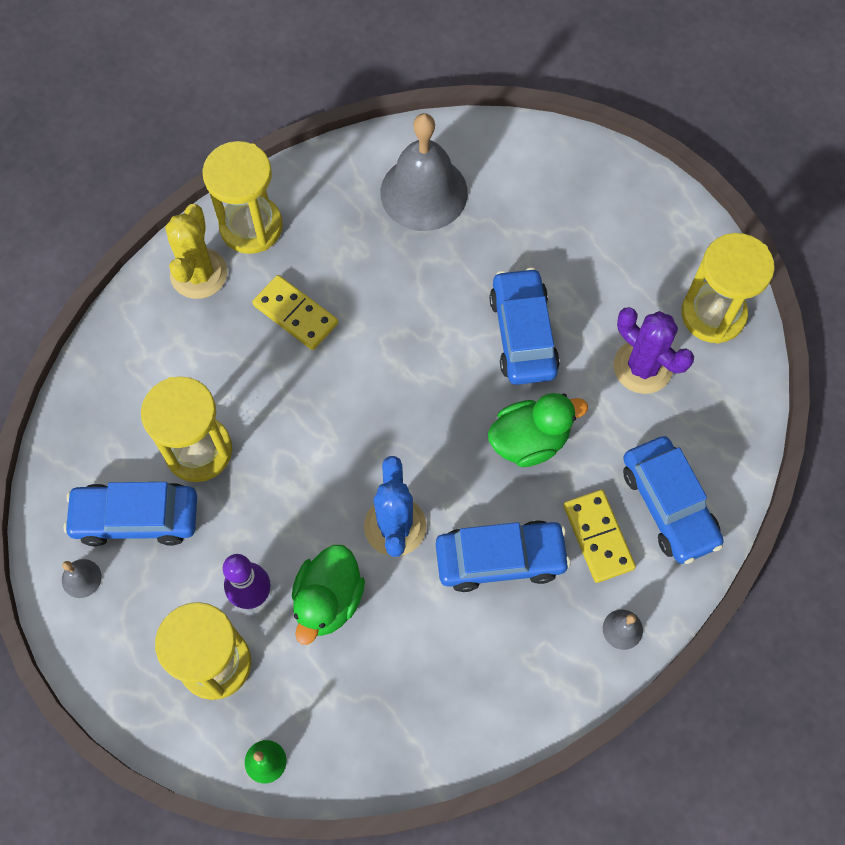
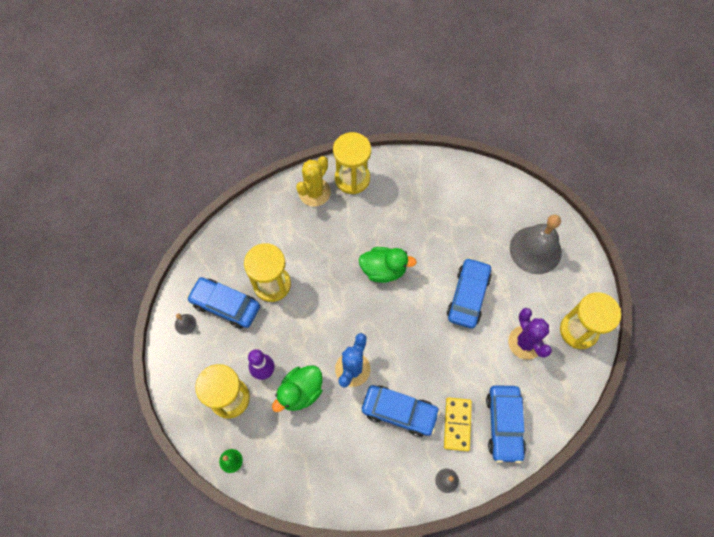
camera: 25 degrees right, 0 degrees up
(295, 314) = (353, 234): yellow domino -> none
(424, 192) = (450, 197): grey bell -> grey bell (535, 250)
(529, 440) = (444, 355): green duck -> green duck (383, 270)

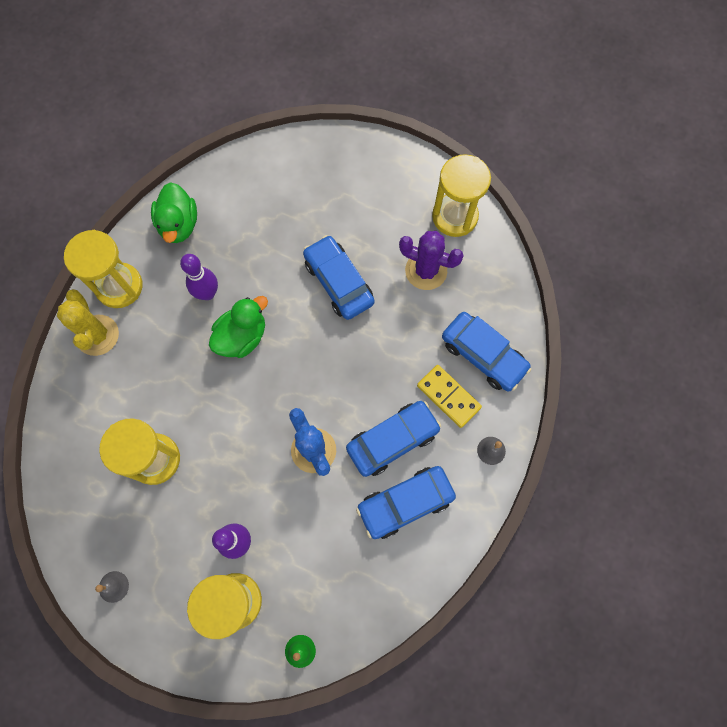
camera: 50 degrees left, 5 degrees up
(225, 305) = (133, 526): blue car -> blue car (405, 503)
(300, 392) = (292, 521): green duck -> green duck (179, 225)
(392, 228) = (207, 293): none -> purple bowling pin
(535, 250) = (349, 185): grey bell -> none

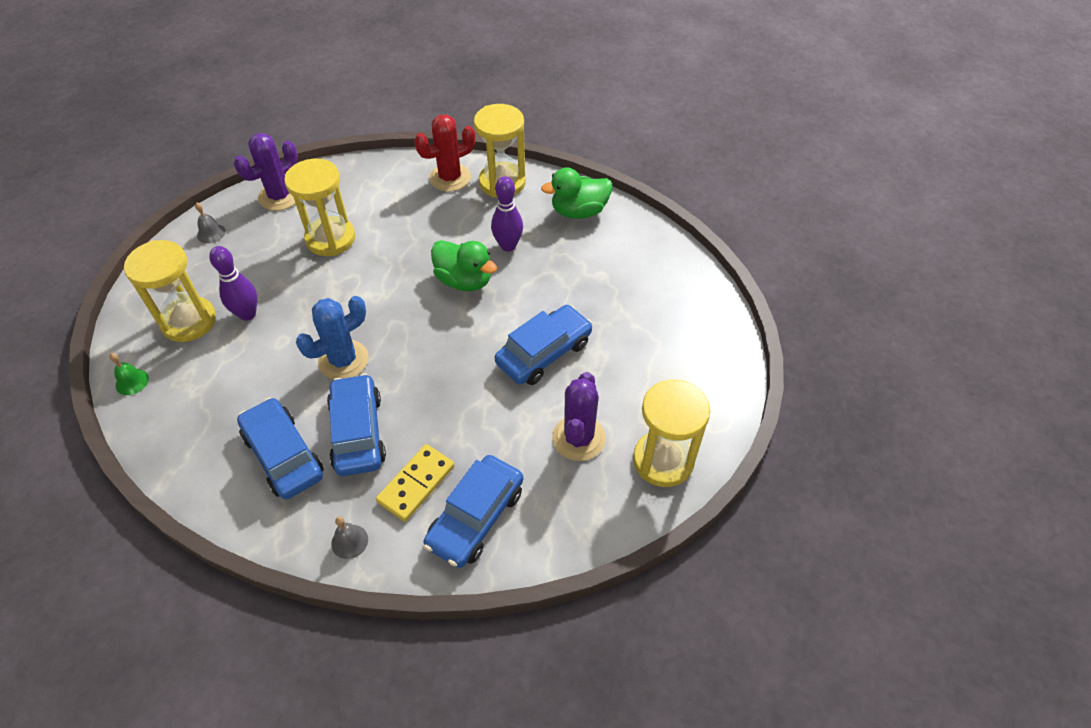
camera: 80 degrees right, 20 degrees down
(75, 513) = (280, 196): none -> purple cactus
(97, 335) = (450, 178): yellow cactus -> red cactus
(392, 440) = (358, 432): blue car -> blue car turned 150 degrees counterclockwise

